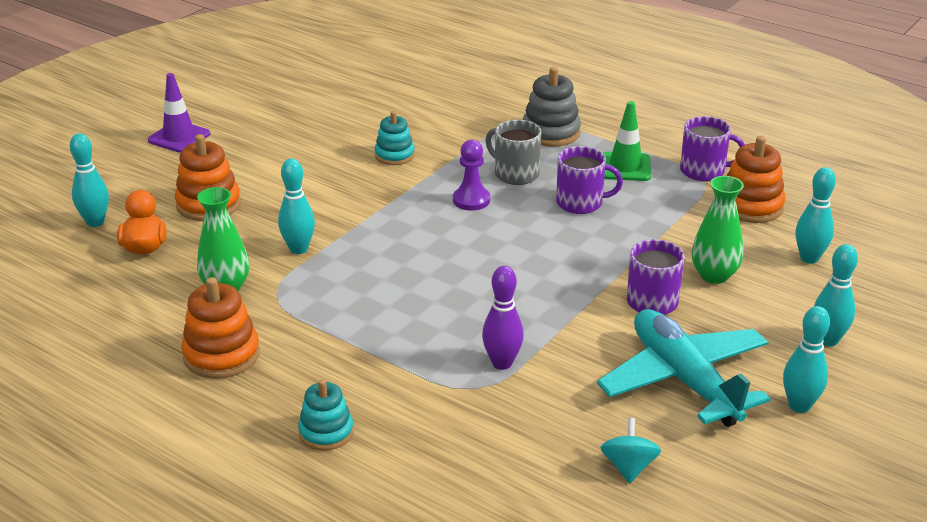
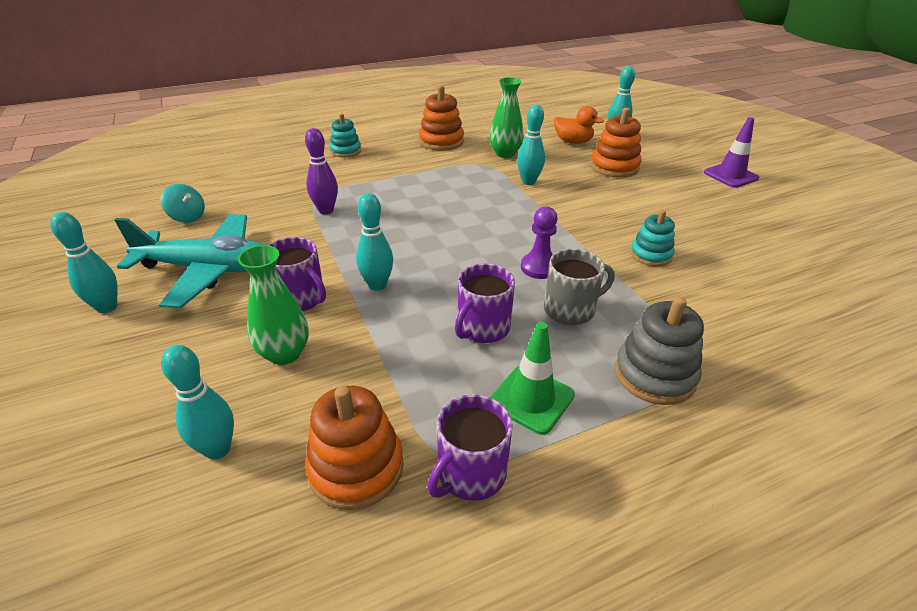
camera: 120 degrees right, 5 degrees up
(828, 340) = (122, 372): turquoise bowling pin -> turquoise bowling pin (377, 285)

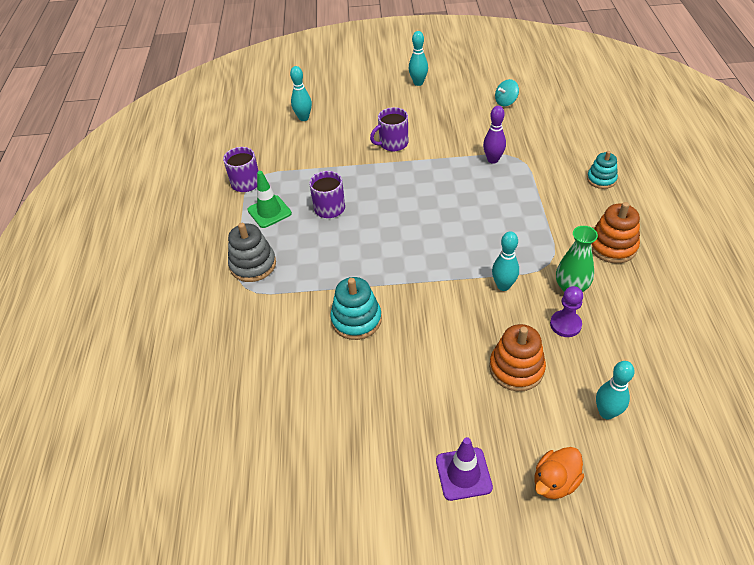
camera: 115 degrees right, 10 degrees up
(209, 269) = (438, 112): turquoise plane -> none
(284, 353) = (350, 136): green vase -> none
(356, 467) = (270, 152): orange stacking toy -> none
(377, 285) = (390, 173): turquoise bowling pin -> none
(539, 267) = (372, 250): purple pawn -> purple pawn (565, 324)
(570, 310) = (322, 250): grey mug -> none
(573, 142) = (591, 358): orange duck -> orange duck (555, 482)
(650, 255) = (356, 320): turquoise stacking toy -> turquoise stacking toy, size x1.50

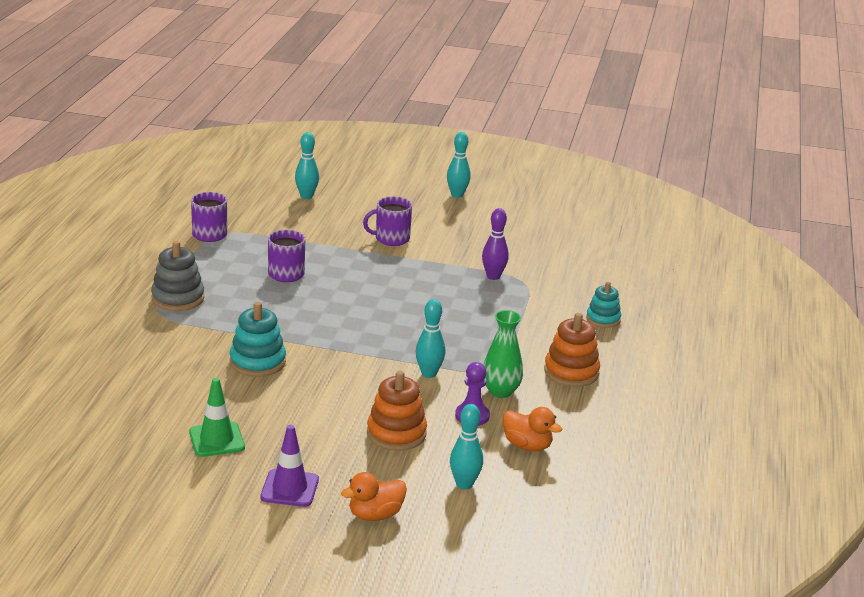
camera: 10 degrees right, 20 degrees down
(269, 212) = (220, 262): green traffic cone -> green traffic cone (216, 440)
(506, 102) = (546, 233): turquoise spinning top -> none
(629, 345) = (527, 446): none -> orange duck

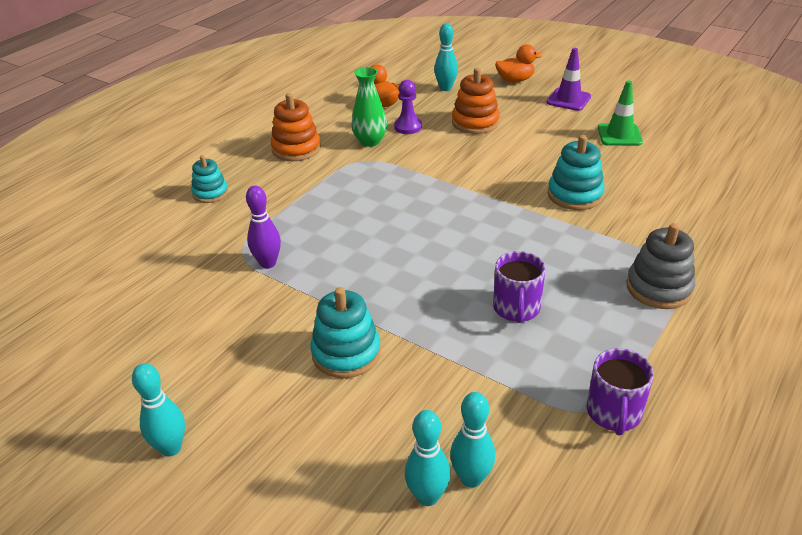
camera: 155 degrees left, 10 degrees up
(391, 239) = (346, 353): purple mug -> turquoise stacking toy
(428, 373) = (420, 163): turquoise bowling pin -> turquoise bowling pin (471, 478)

